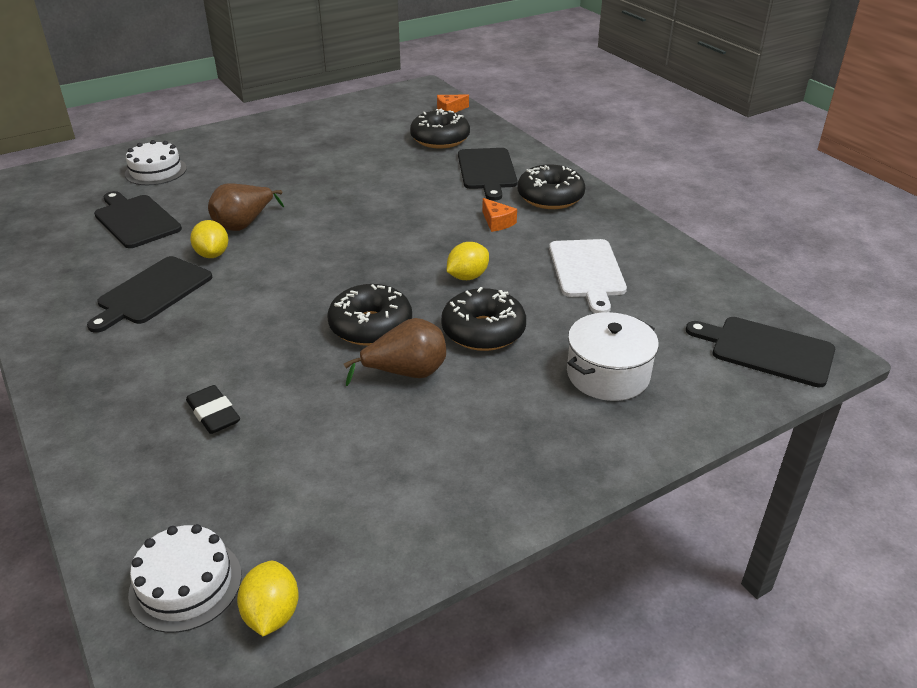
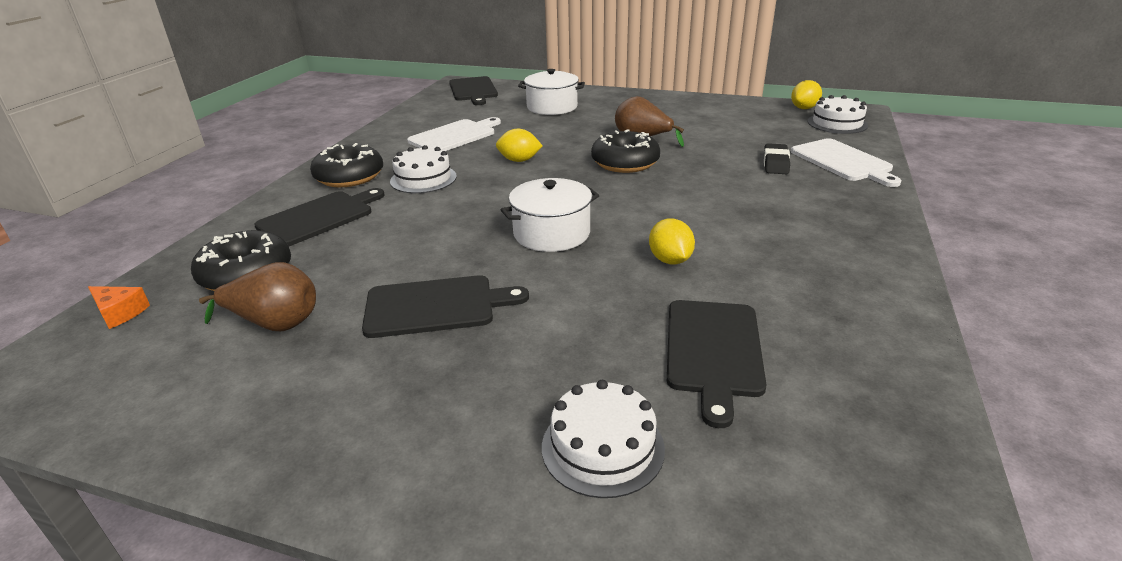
camera: 130 degrees left, 5 degrees down
(132, 465) = (843, 161): none -> white cutting board
(152, 292) = (760, 250): black cutting board -> black cutting board (435, 306)
(212, 254) = (670, 260): yellow lemon -> yellow lemon turned 45 degrees counterclockwise
(244, 224) = (601, 277): brown pear -> brown pear (275, 323)
(320, 233) = (551, 233): none -> white pot
(483, 331) = (569, 137): black donut -> none
(497, 222) = (423, 179): orange cheese -> white cake

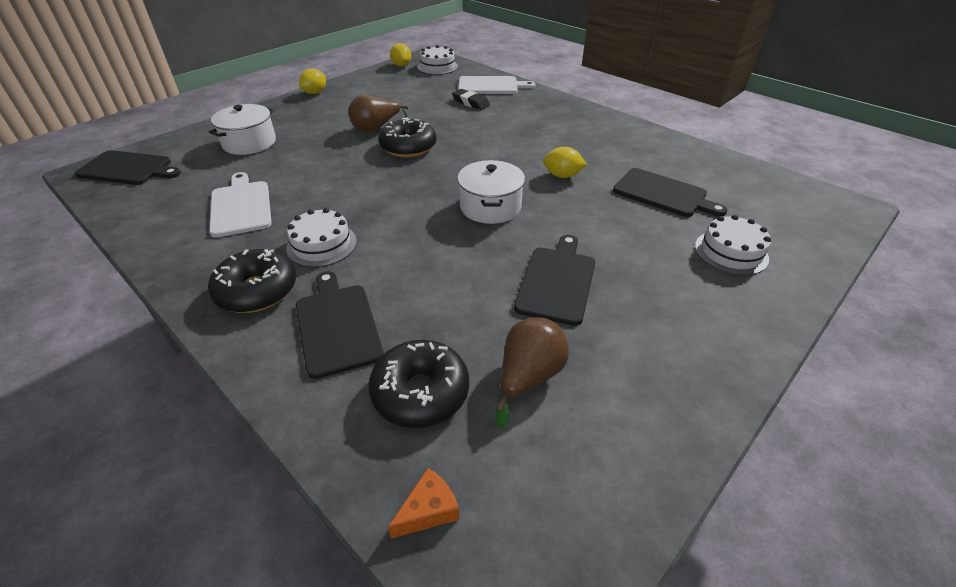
camera: 65 degrees left, 10 degrees up
(519, 160) = (346, 187): yellow lemon -> yellow lemon (315, 93)

